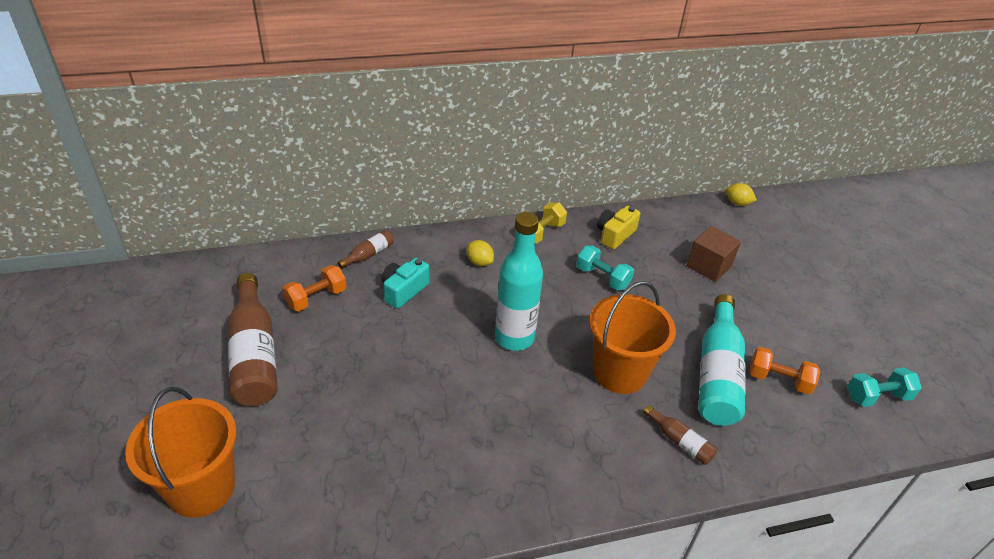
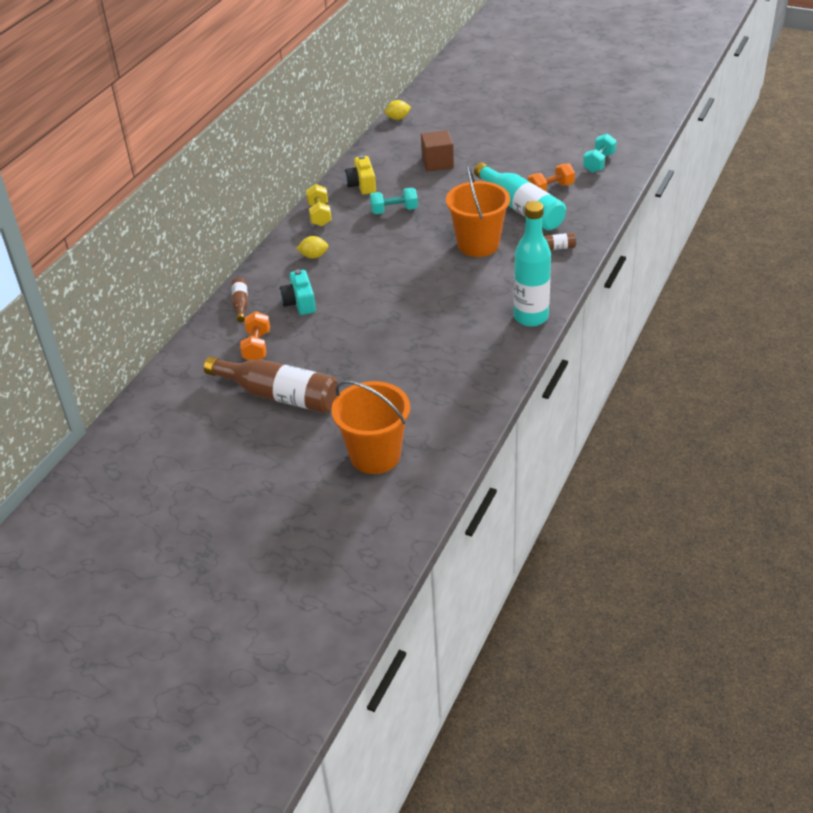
camera: 45 degrees left, 0 degrees up
(514, 338) = (402, 273): turquoise bottle -> turquoise bottle (531, 317)

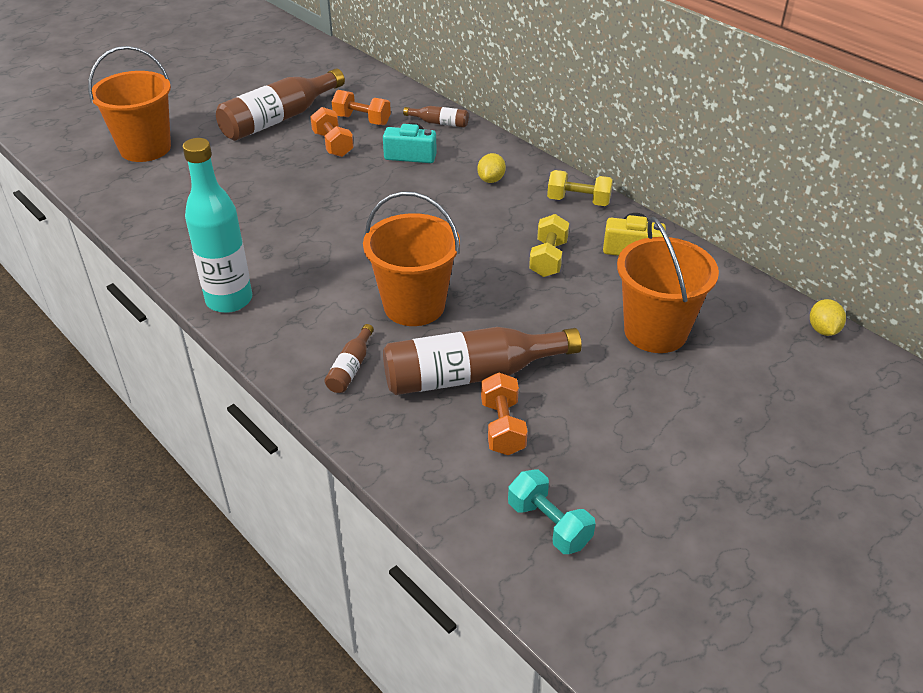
camera: 110 degrees right, 0 degrees up
(306, 347) = (333, 144): none -> orange dumbbell
(394, 210) = (548, 259): turquoise dumbbell -> yellow dumbbell
(437, 163) = (655, 331): brown cube -> orange bucket
(521, 208) = (471, 375): turquoise bottle -> brown bottle

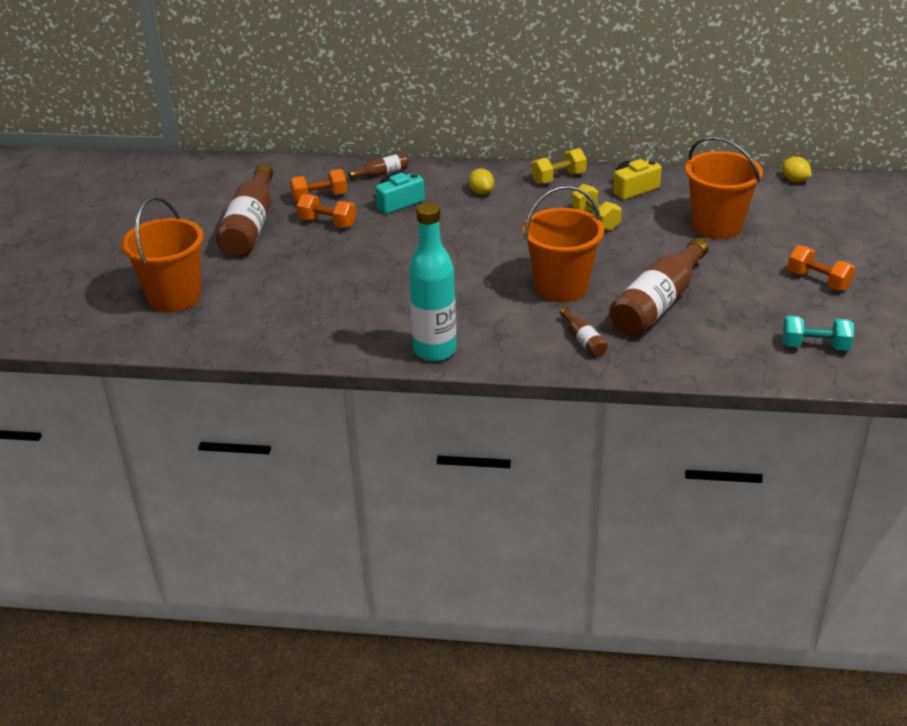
camera: 40 degrees left, 5 degrees down
(502, 427) = (718, 318): orange dumbbell -> orange dumbbell (818, 281)

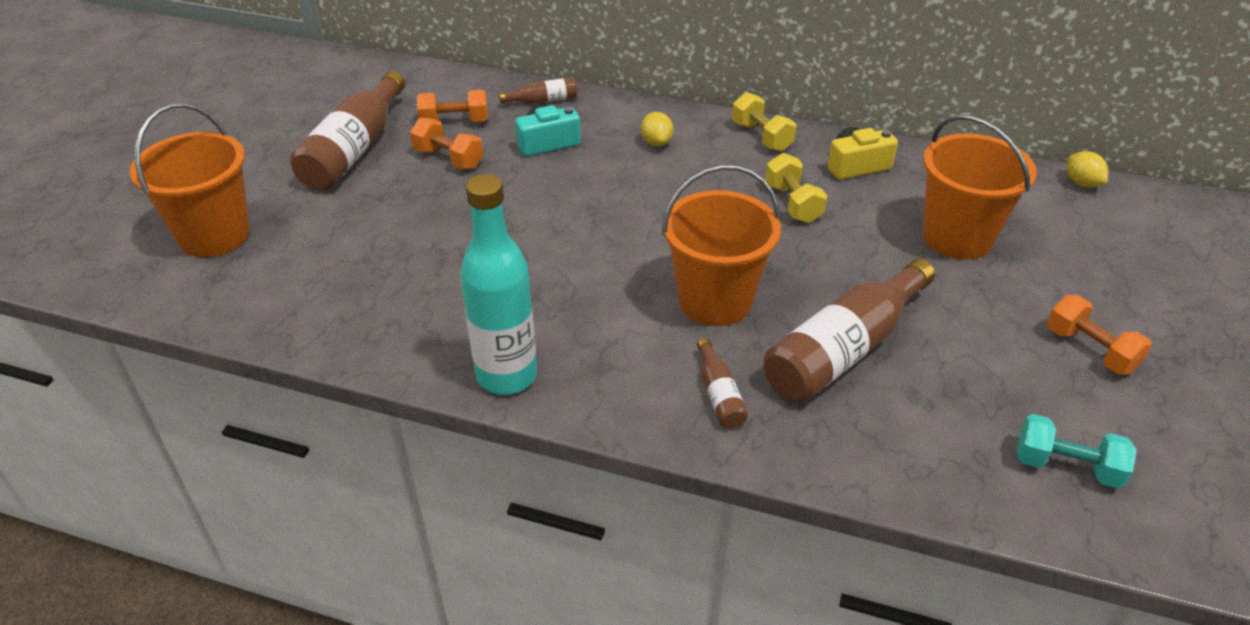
camera: 10 degrees right, 5 degrees up
(558, 178) = (761, 137): yellow dumbbell -> yellow dumbbell turned 75 degrees clockwise

